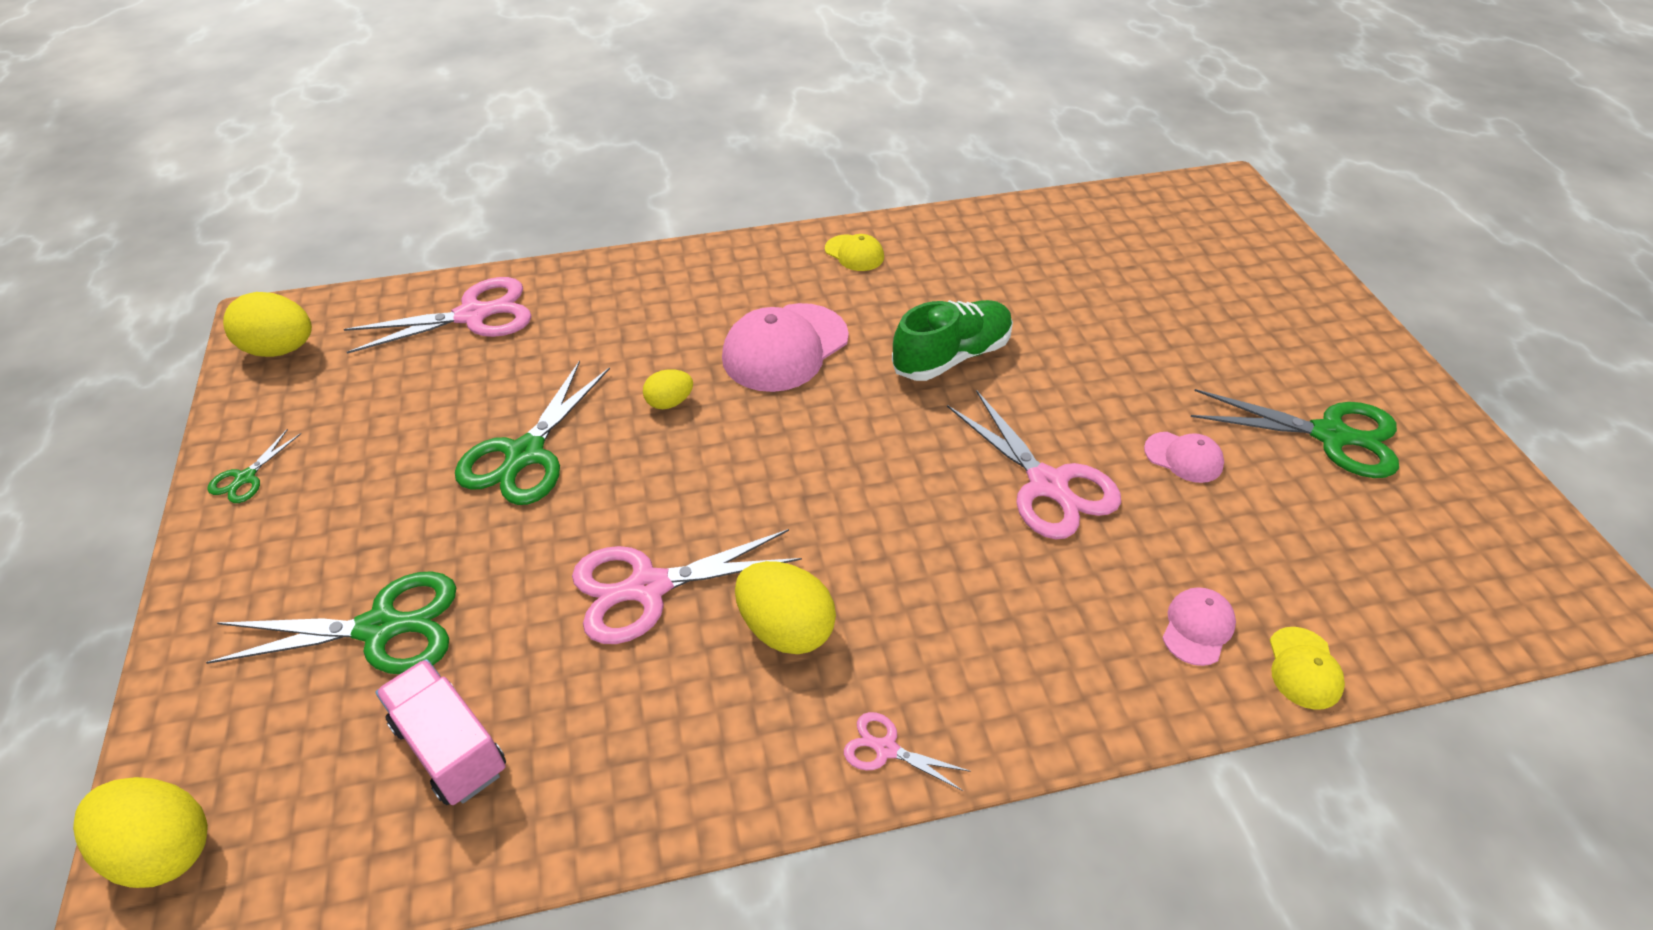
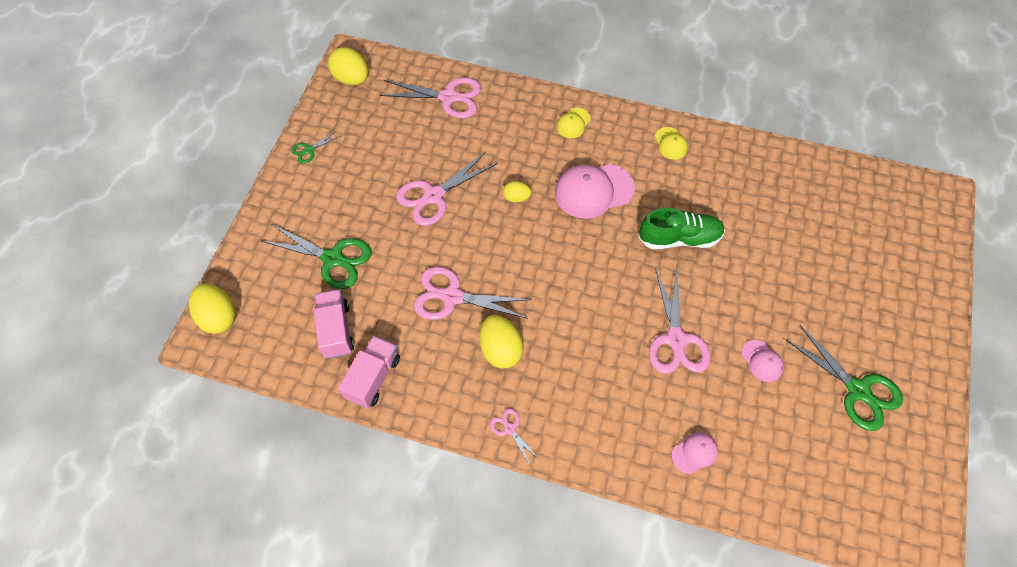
camera: 30 degrees right, 15 degrees up
(525, 454) = (434, 196): green scissors -> pink scissors
(573, 795) = (373, 378): none -> pink truck
(1304, 668) = (731, 500): yellow cap -> yellow cap (573, 123)

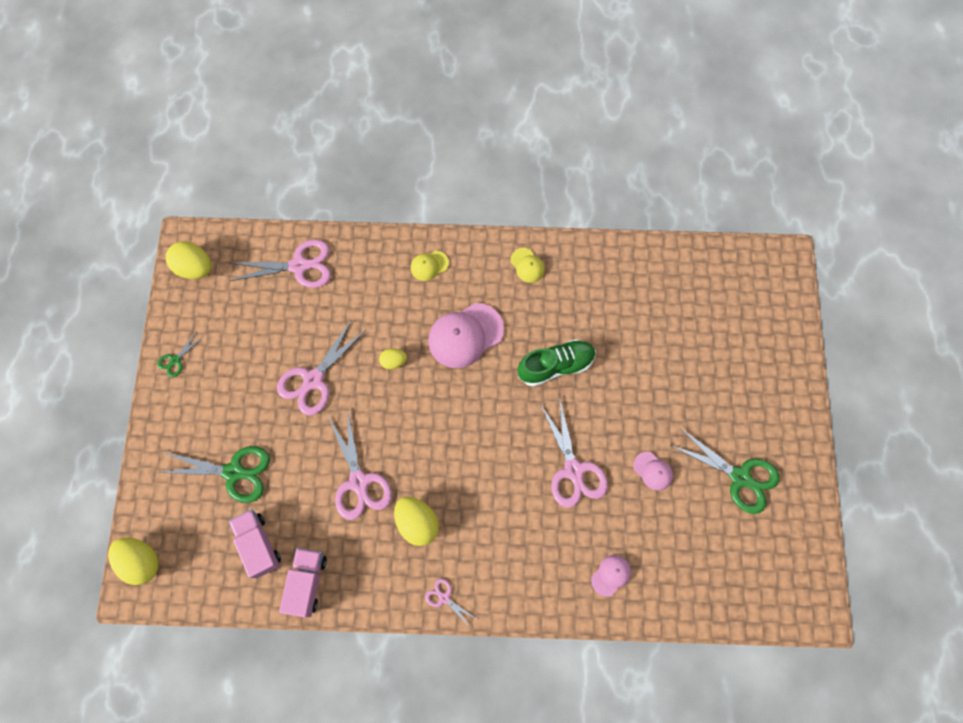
camera: 15 degrees left, 10 degrees up
(452, 297) = (359, 482): pink scissors -> pink scissors turned 105 degrees counterclockwise
(573, 123) = (429, 265): yellow cap -> yellow cap turned 45 degrees clockwise

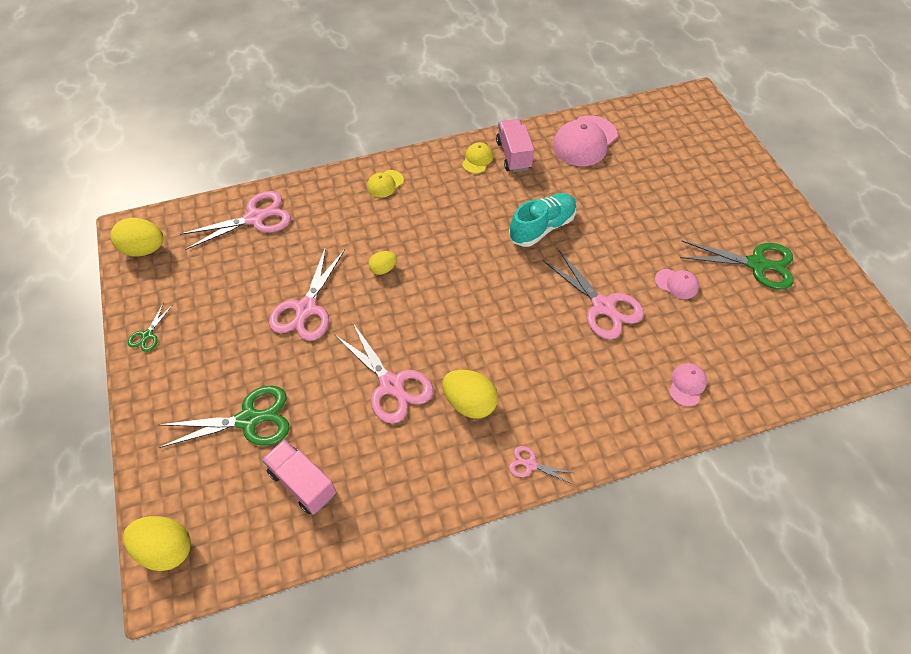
camera: 20 degrees left, 15 degrees down
(307, 583) = (373, 502): pink truck -> pink truck (513, 155)
(465, 335) = (445, 228): pink cap -> pink cap (584, 141)
(527, 265) = (477, 159): yellow cap -> yellow cap turned 105 degrees counterclockwise
(556, 366) = (542, 227): green shoe -> turquoise shoe

